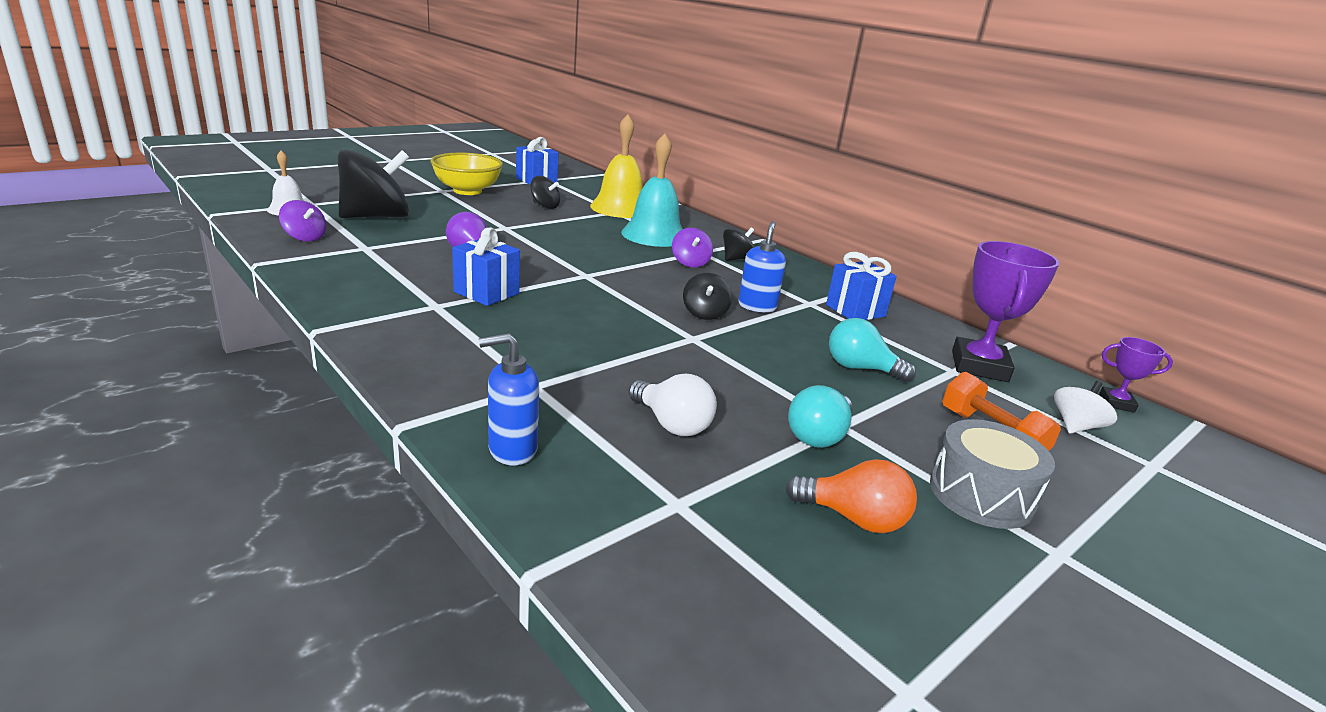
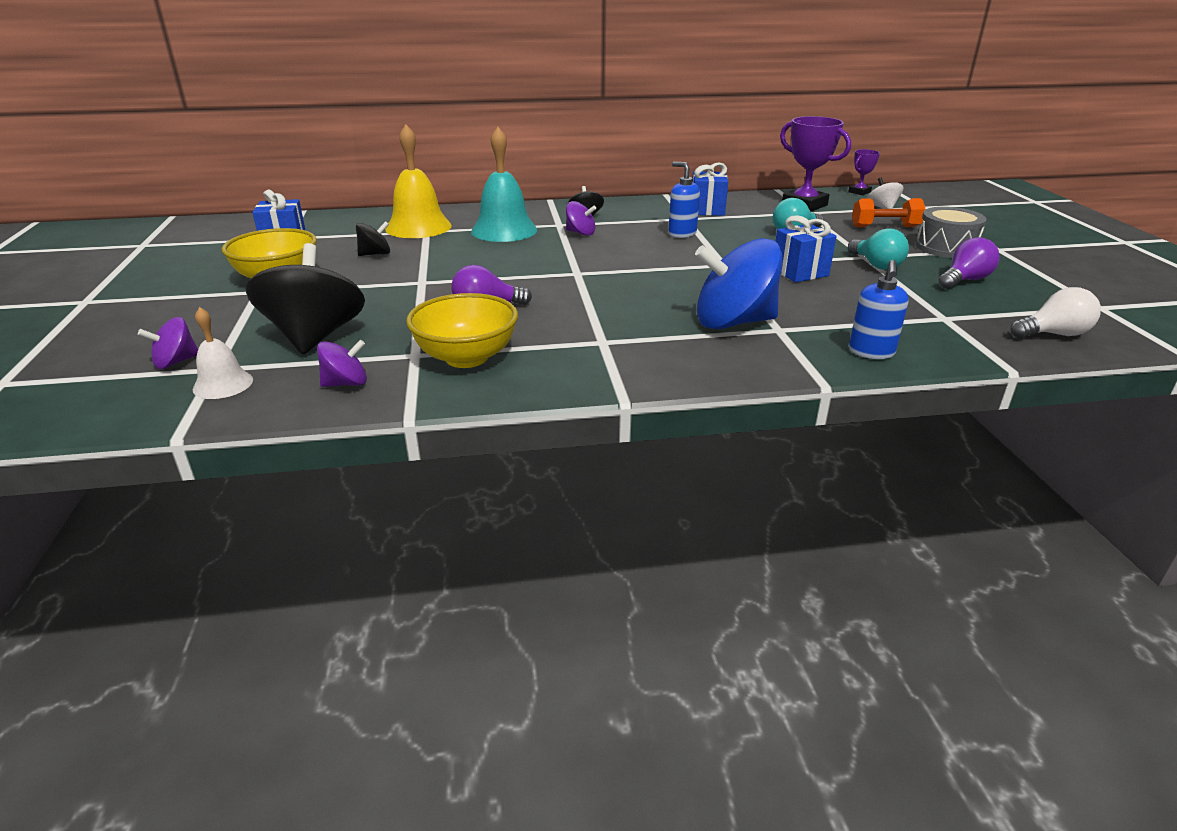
camera: 55 degrees left, 5 degrees up
(315, 194) = (176, 362): none -> purple spinning top
(369, 263) = (466, 357): none -> yellow bowl
(486, 293) = (588, 316): blue gift -> blue gift (800, 272)
(531, 359) = (733, 322): none -> blue spinning top
(672, 424) = (850, 299): white light bulb -> white light bulb (1053, 334)
(705, 313) = (684, 251): black spinning top -> none
(854, 518) = (965, 280): orange light bulb -> purple light bulb

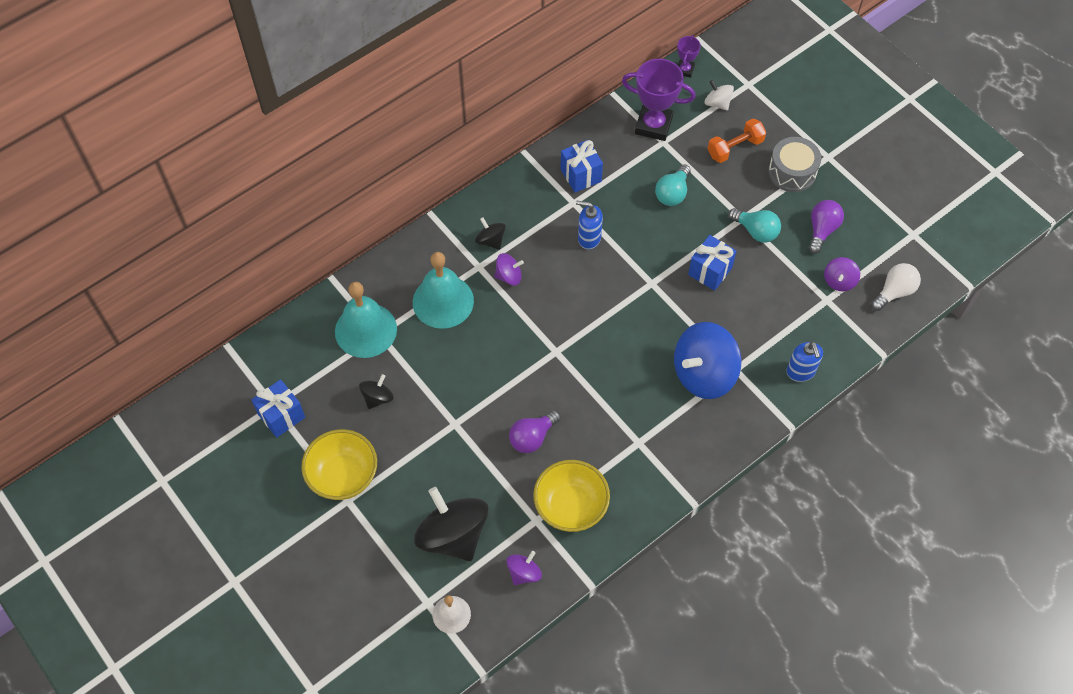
camera: 30 degrees left, 30 degrees up
(176, 362) = (395, 610): purple spinning top -> purple spinning top (839, 281)
(418, 227) = (365, 330): yellow bell -> turquoise bell

